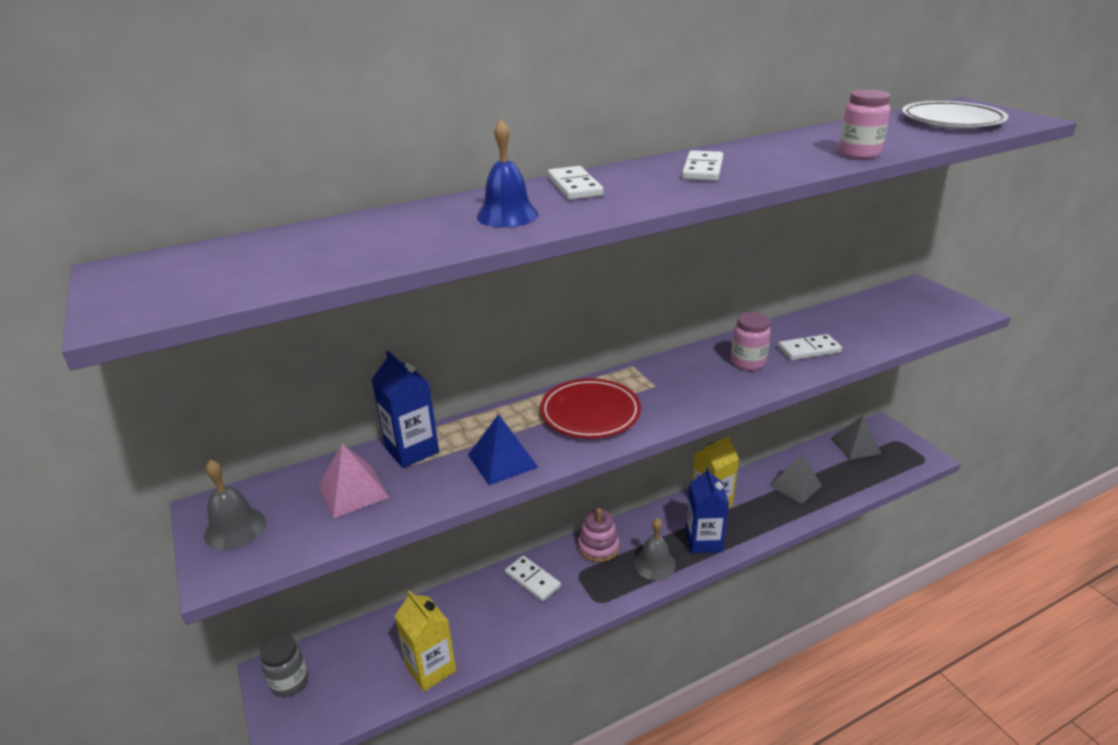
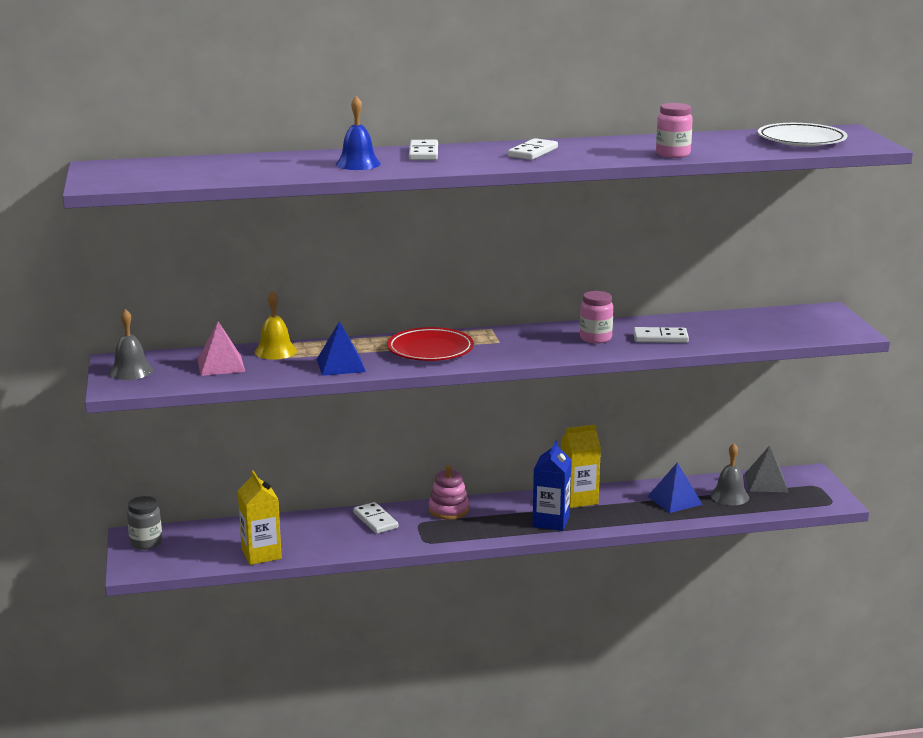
camera: 15 degrees right, 10 degrees down
(412, 450) = (275, 351): blue carton -> yellow bell
(654, 564) = (493, 528): grey bell -> grey bell (729, 496)
(795, 485) = (674, 500): grey pyramid -> blue pyramid

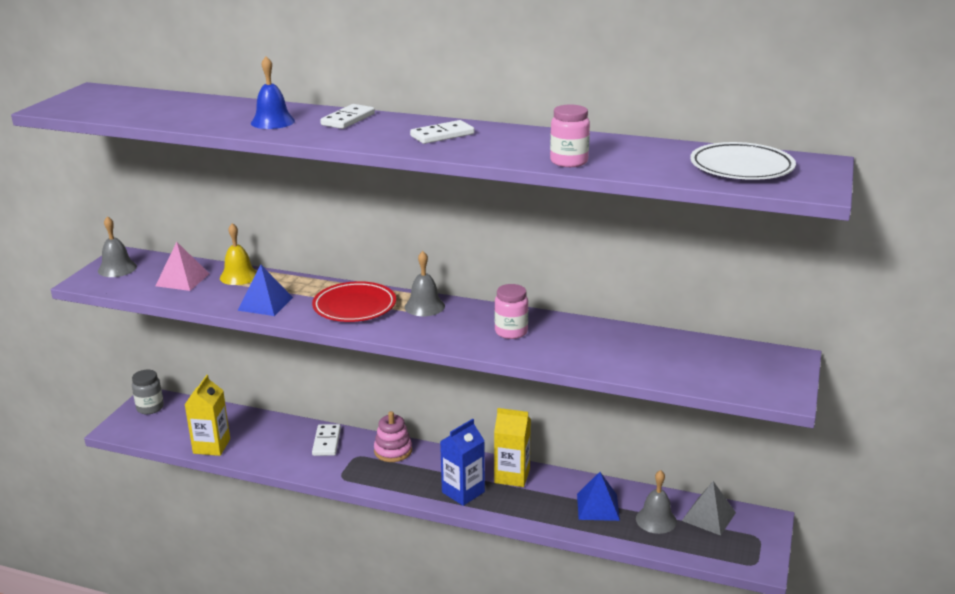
camera: 30 degrees right, 5 degrees up
(493, 337) = (424, 306): none -> grey bell
(660, 338) = (572, 347): white domino -> none

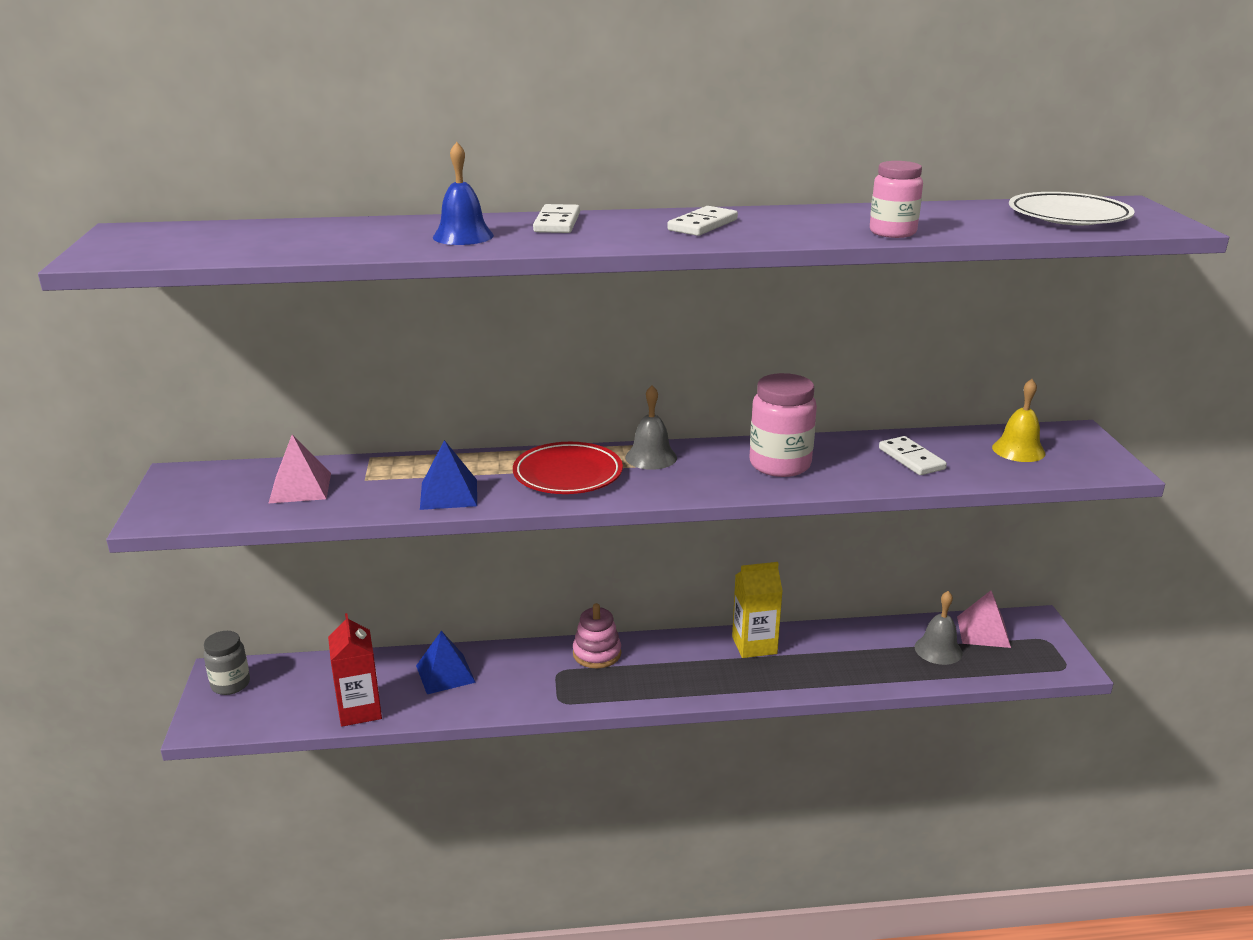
camera: 25 degrees left, 0 degrees up
(117, 268) = (186, 492): grey bell -> none
(211, 446) = (360, 710): yellow carton -> red carton
(239, 276) = (375, 468): yellow bell -> yellow bell (1018, 450)
(327, 442) = (507, 664): white domino -> white domino (911, 459)
(463, 492) = (717, 678): blue carton -> none
(511, 332) = (780, 465): pink jar -> pink jar, size x1.52
(598, 506) = (870, 653): blue pyramid -> blue pyramid (445, 673)
(708, 516) = (983, 632): grey pyramid -> pink pyramid

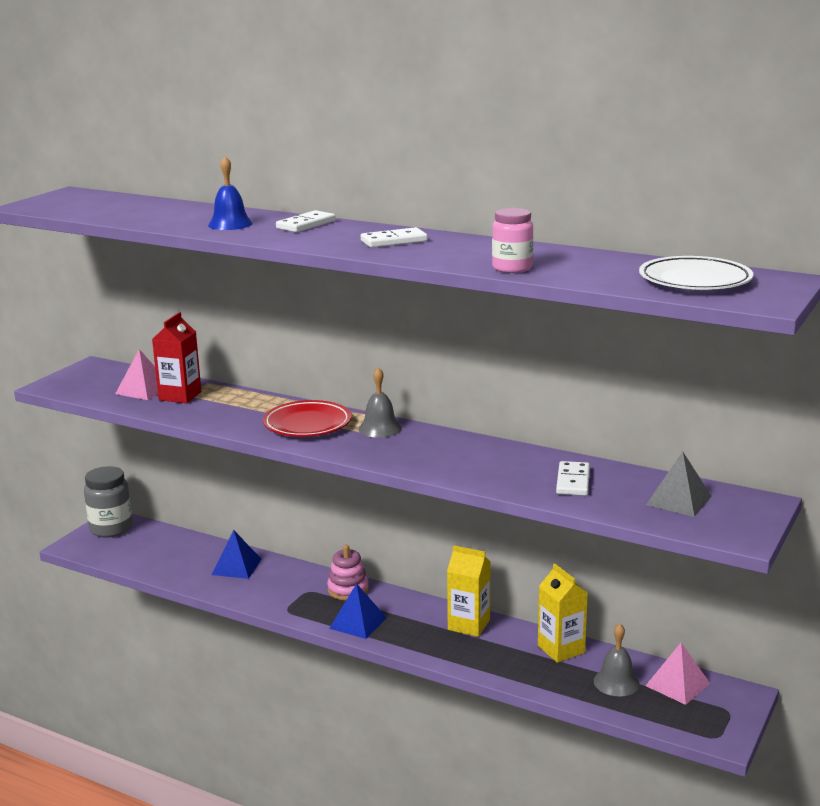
camera: 35 degrees right, 5 degrees down
(230, 684) = (111, 529): grey jar -> grey jar, size x1.52
(360, 710) = (162, 569): red carton -> red carton (180, 396)
(449, 494) = (218, 416): blue pyramid -> blue pyramid (358, 623)
(780, 465) = (462, 457): pink jar -> none
(859, 637) = (561, 649): none -> yellow carton
(1018, 450) = (678, 500): yellow bell -> grey pyramid

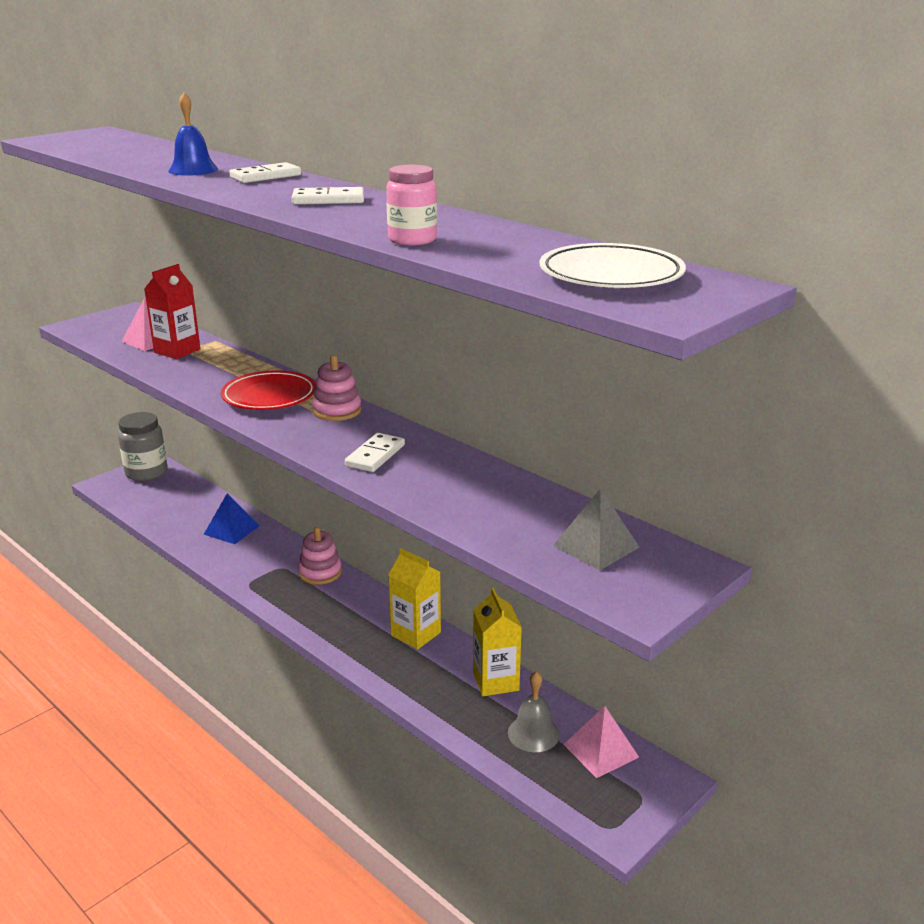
camera: 15 degrees right, 5 degrees up
(358, 623) = (307, 611): blue pyramid -> none
(380, 428) = (337, 411): grey bell -> pink stacking toy
(573, 481) = (491, 503): white domino -> white domino (375, 455)

